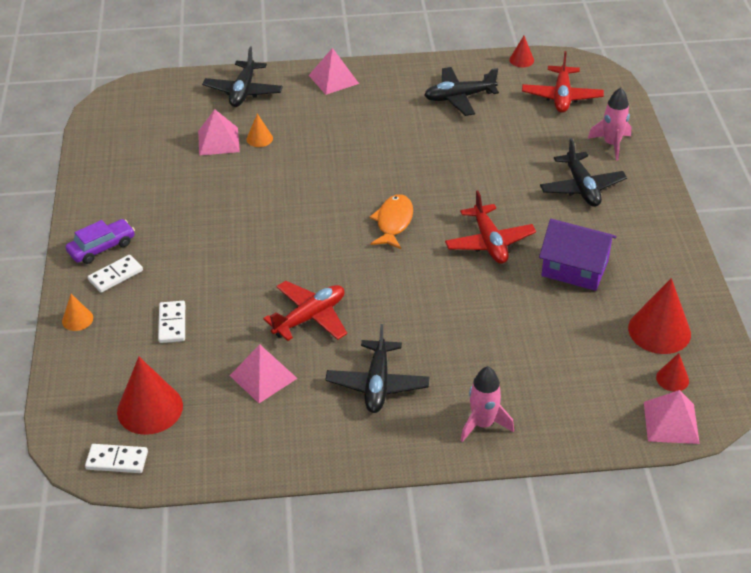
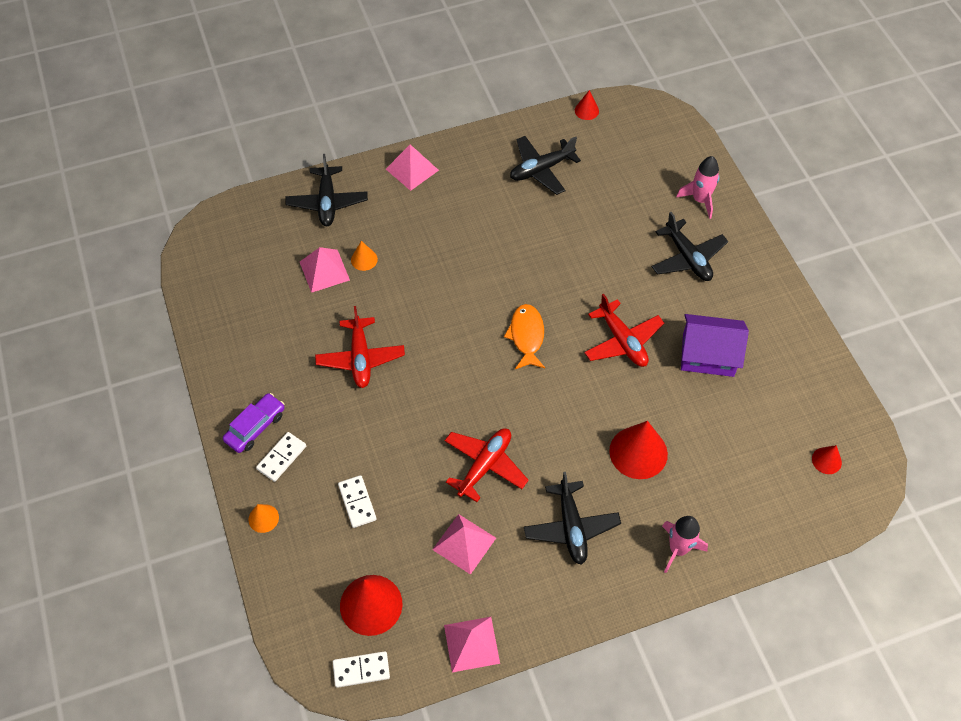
camera: 15 degrees left, 15 degrees up
(561, 96) = (637, 150): red plane -> red plane (360, 358)
(659, 331) = (801, 409): red cone -> red cone (638, 452)
(671, 422) = (838, 508): pink pyramid -> pink pyramid (472, 644)

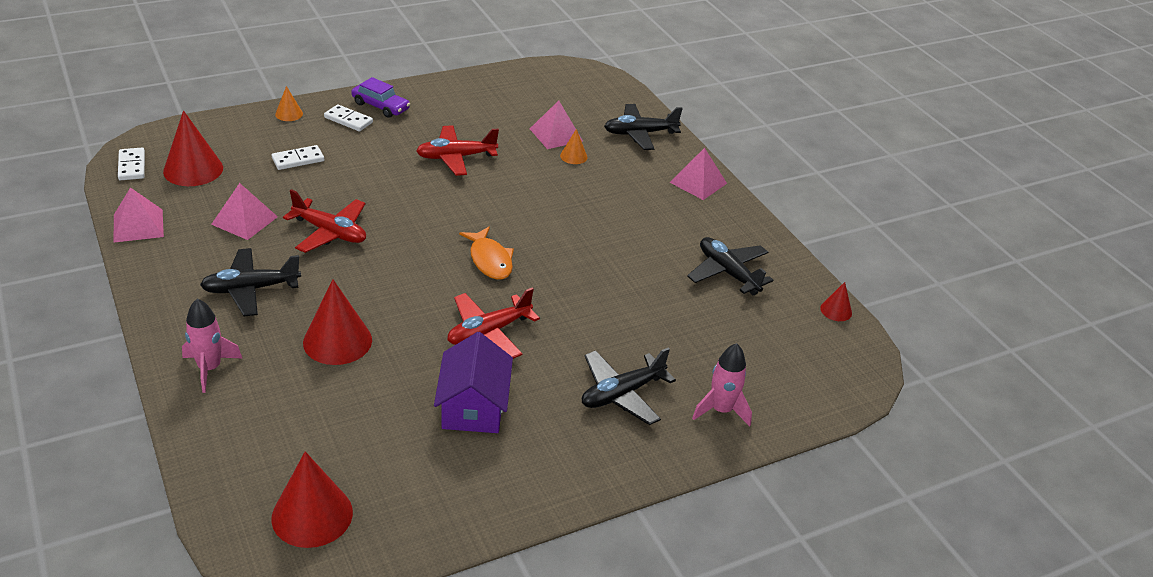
camera: 80 degrees right, 20 degrees down
(526, 336) = (490, 260): orange fish -> orange fish turned 75 degrees clockwise
(826, 460) = (312, 515): red cone -> red cone, size x1.97

